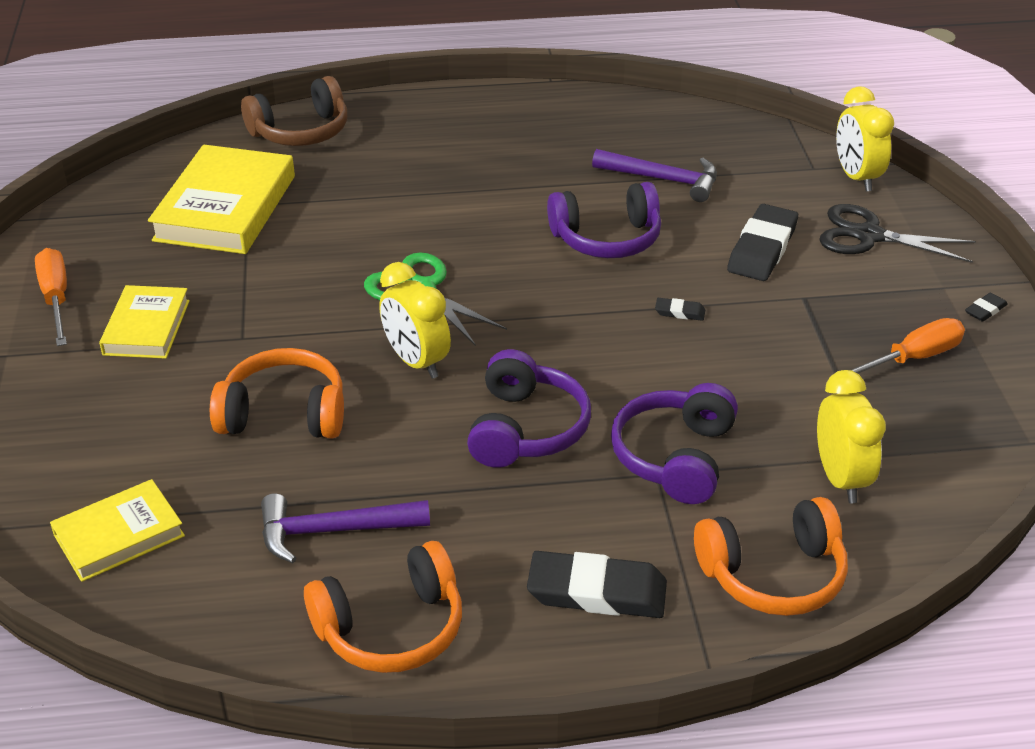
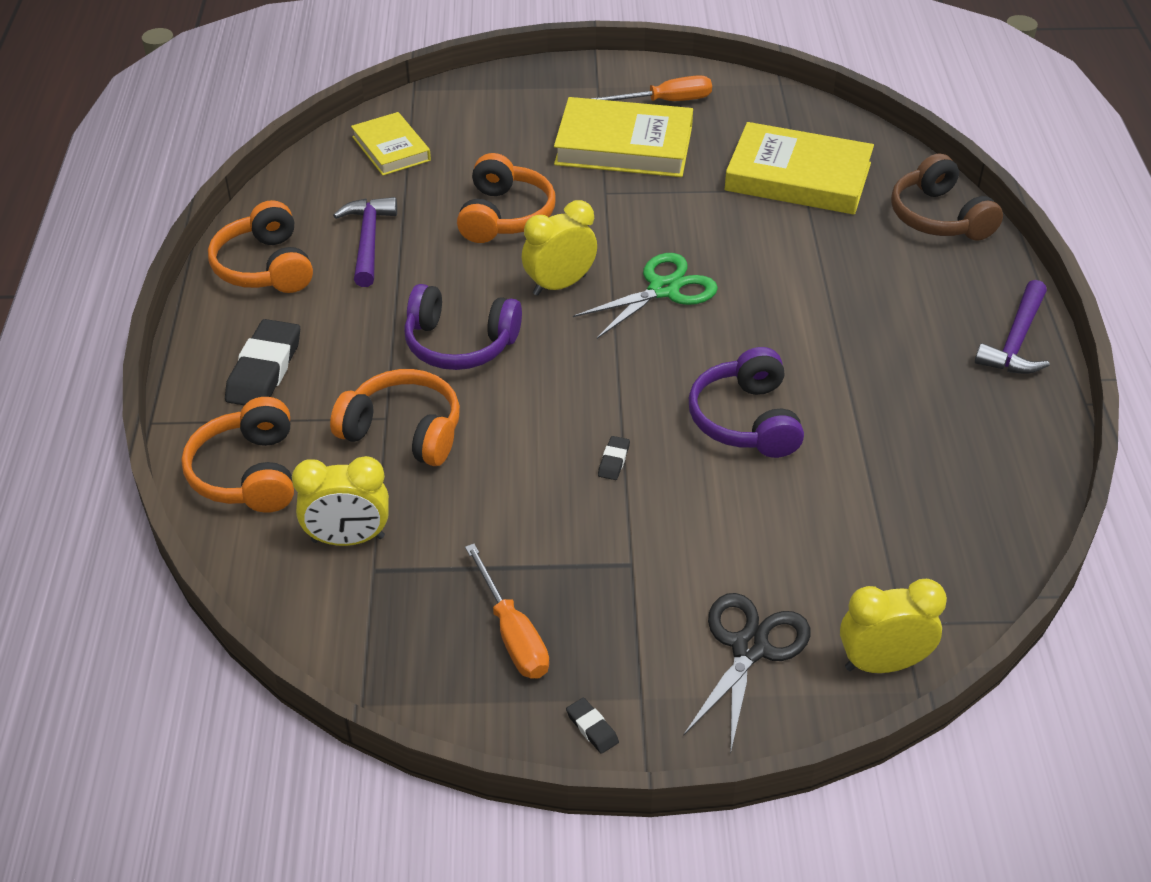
camera: 95 degrees right, 5 degrees up
(146, 327) = (624, 145): yellow book -> yellow book, size x1.69
(663, 179) = (865, 478): purple hammer -> purple hammer (1016, 341)
(675, 457) = (403, 431): purple headphones -> orange headphones
(762, 249) = (724, 543): black eraser -> none

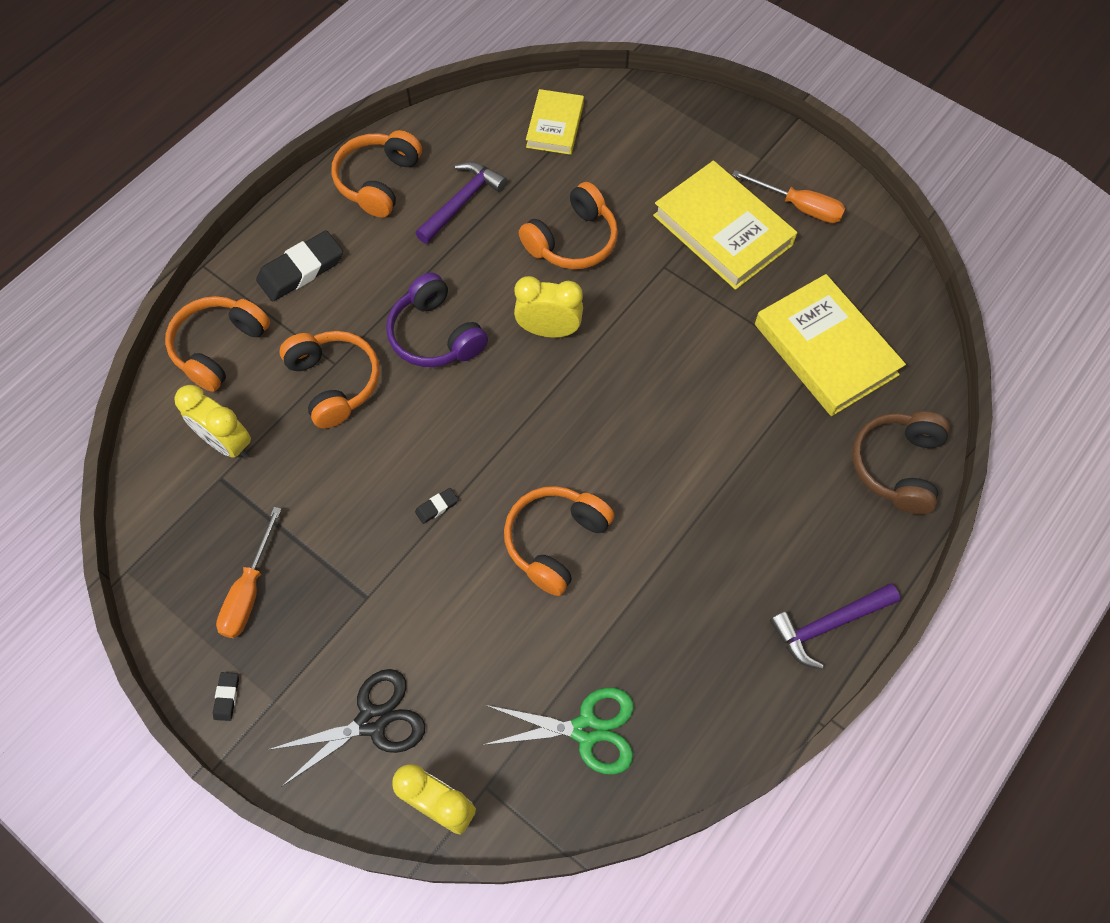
camera: 40 degrees right, 20 degrees up
(663, 289) = (615, 385): green scissors -> green scissors (586, 730)
(746, 420) = (555, 541): purple headphones -> orange headphones

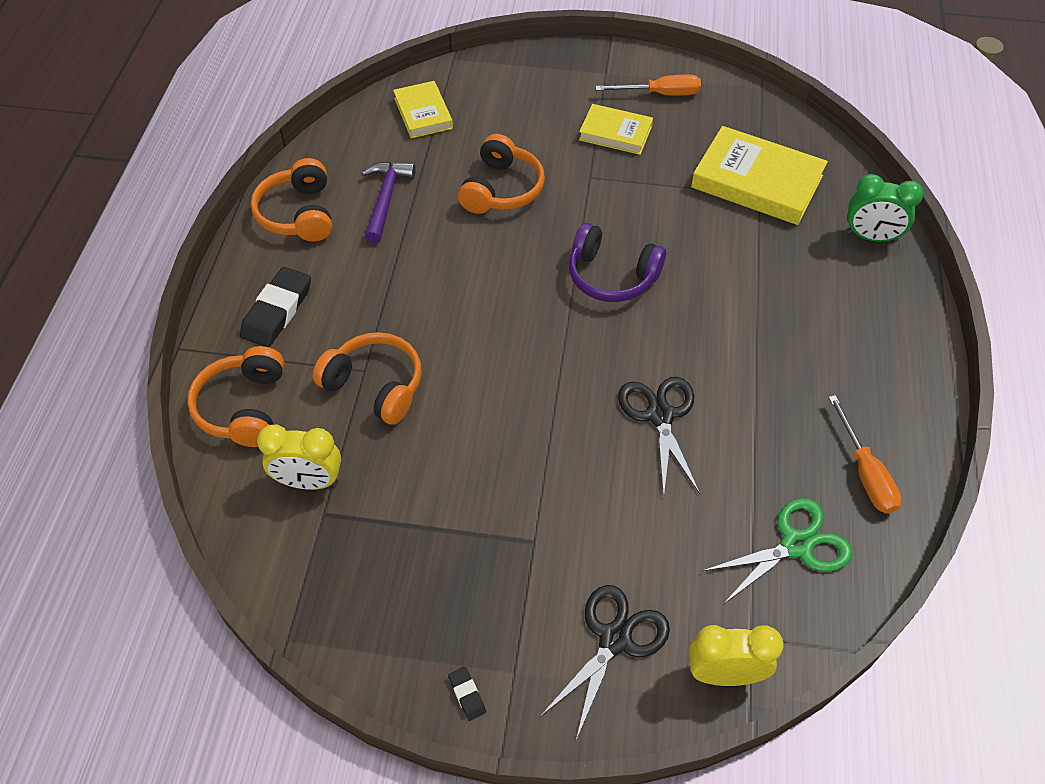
camera: 30 degrees left, 10 degrees down
(249, 591) = (421, 593): orange screwdriver -> orange screwdriver (865, 472)
(435, 335) = (438, 308): purple headphones -> purple headphones (611, 276)
(437, 507) = (540, 439): black eraser -> none
(548, 330) = (532, 262): yellow clock -> none
(555, 541) = (660, 416): orange headphones -> black scissors
(722, 230) = (615, 133): yellow book -> yellow book, size x0.59
(828, 625) = (912, 370): purple hammer -> none
(897, 466) = (871, 237): brown headphones -> green clock

